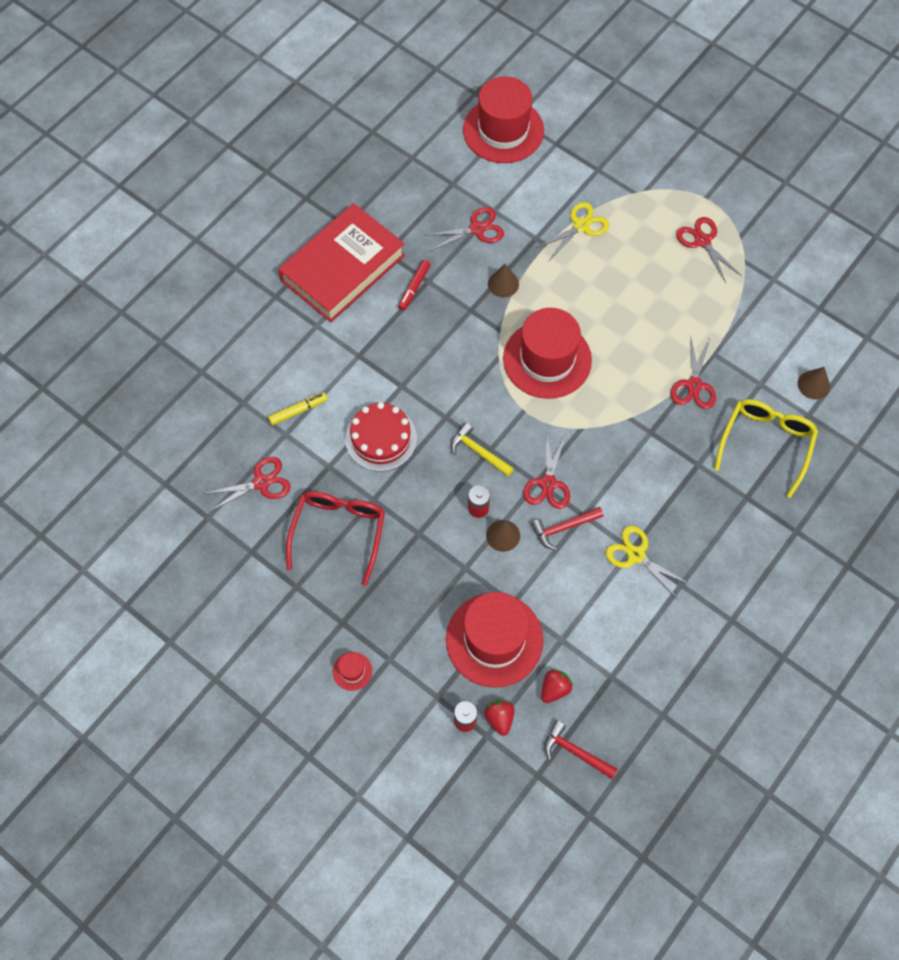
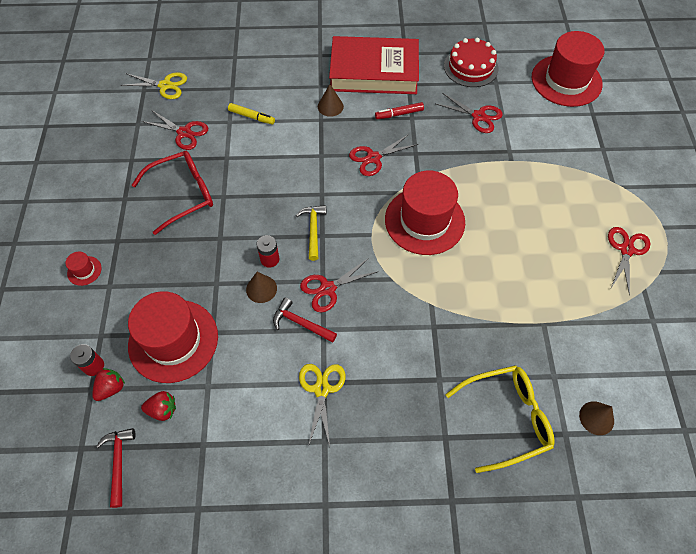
camera: 50 degrees right, 5 degrees down
(381, 438) = (272, 170): red cake -> red cake (471, 67)
(503, 284) = (454, 157): brown cone -> brown cone (330, 106)
(581, 226) = (548, 169): yellow scissors -> yellow scissors (165, 85)
(694, 385) = (502, 329): red scissors -> red scissors (373, 158)

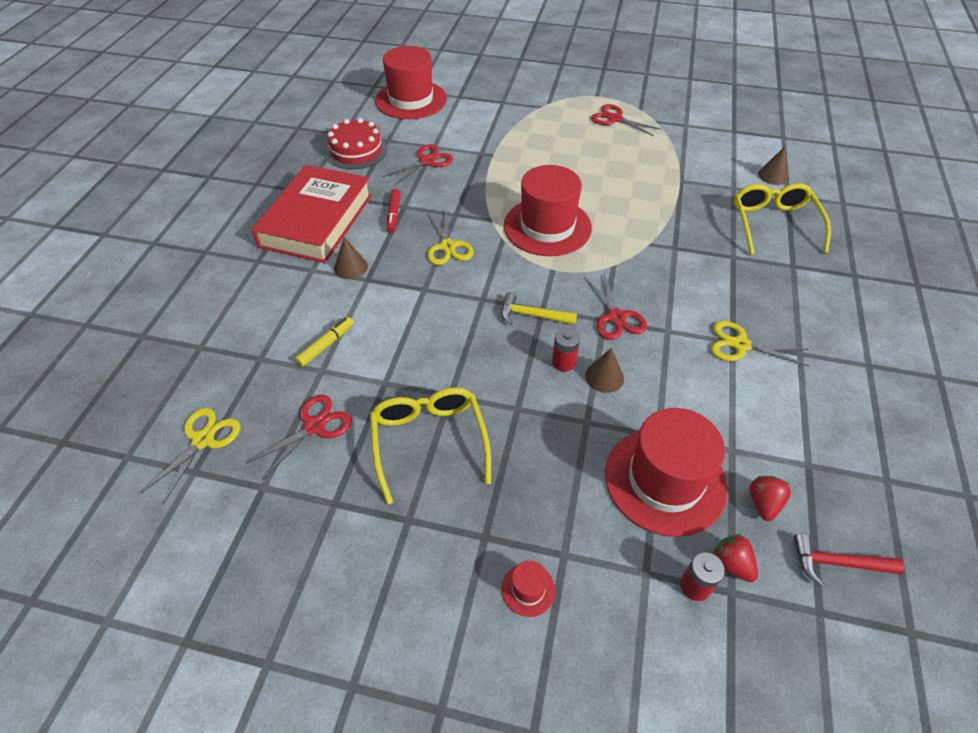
camera: 75 degrees left, 10 degrees down
(183, 194) = (429, 441): red glasses -> yellow glasses
(301, 323) = (657, 348): red hammer -> none
(373, 158) = (448, 247): red scissors -> yellow scissors

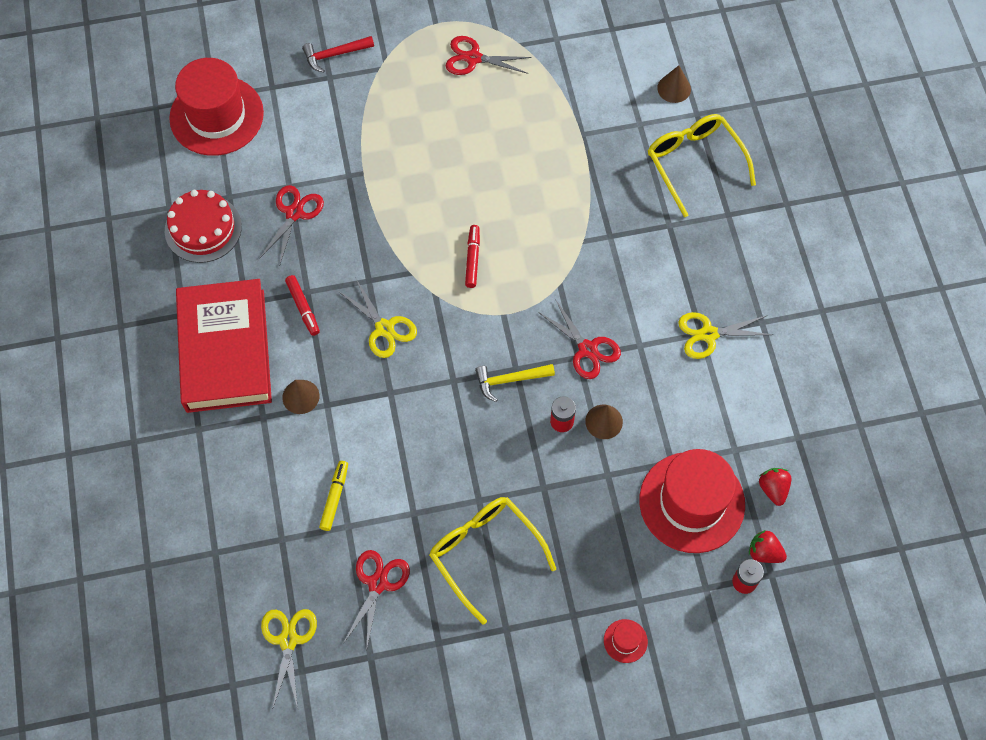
camera: 25 degrees left, 15 degrees up
(547, 227) = (472, 259): red hat -> red marker
(837, 563) = (839, 516): red hammer -> red hammer (335, 55)

